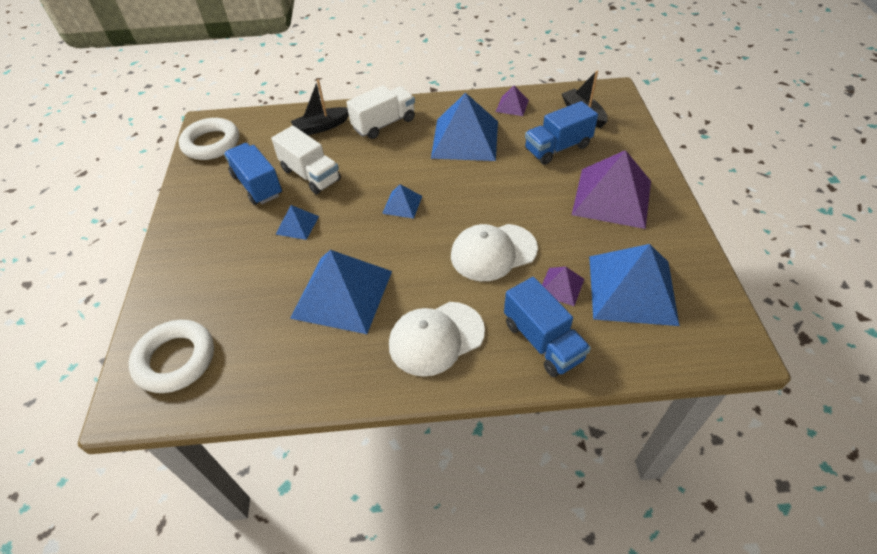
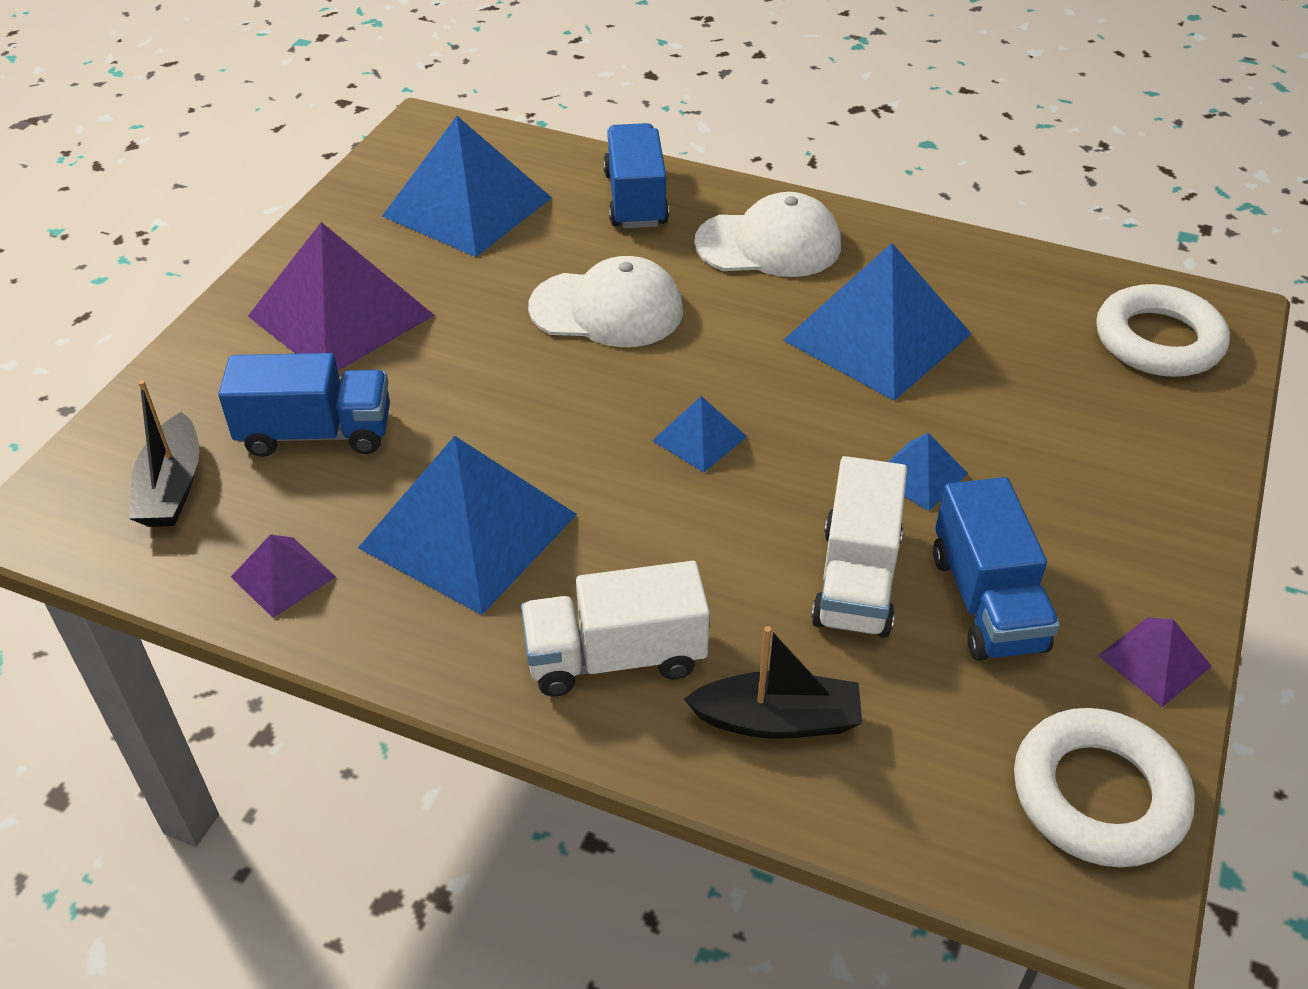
camera: 155 degrees left, 5 degrees down
(310, 175) = (856, 579): white truck -> white truck turned 150 degrees counterclockwise
(561, 286) = (553, 239): purple pyramid -> purple pyramid (1154, 661)

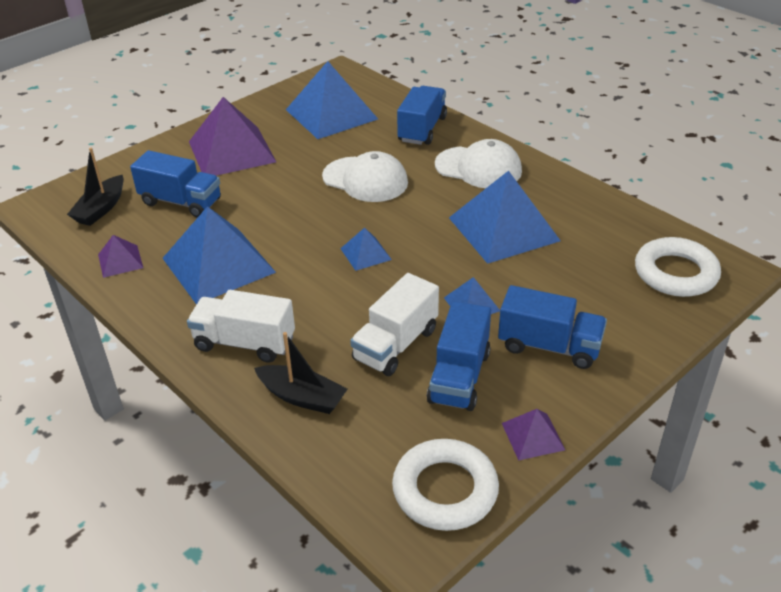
camera: 25 degrees right, 5 degrees down
(1075, 509) = (549, 346): none -> blue truck

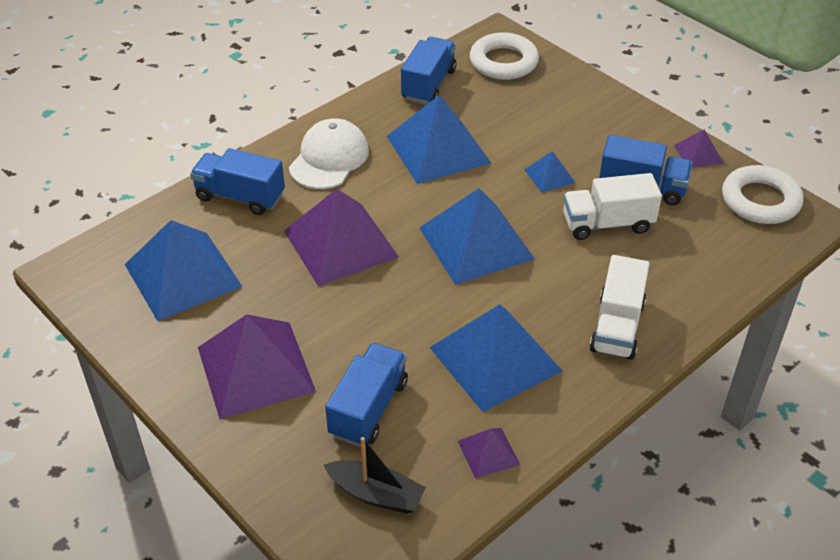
camera: 90 degrees left, 5 degrees up
(302, 397) = (681, 282): black boat -> none
(365, 180) = (340, 243): white cap -> purple pyramid
(365, 254) = (476, 243): blue pyramid -> blue pyramid, size x2.15
(395, 344) = (607, 223): white truck -> white truck turned 135 degrees clockwise
(549, 346) = (599, 137): blue truck -> blue truck (428, 85)

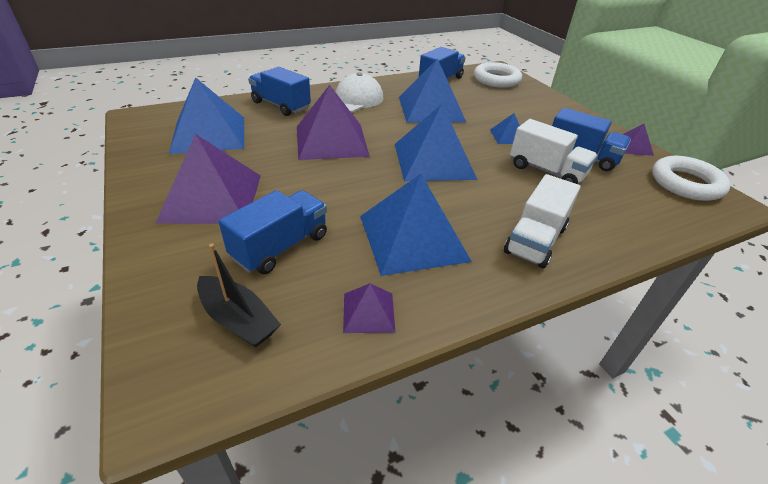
camera: 15 degrees right, 5 degrees down
(607, 223) = (546, 171): white truck -> white truck turned 150 degrees counterclockwise

